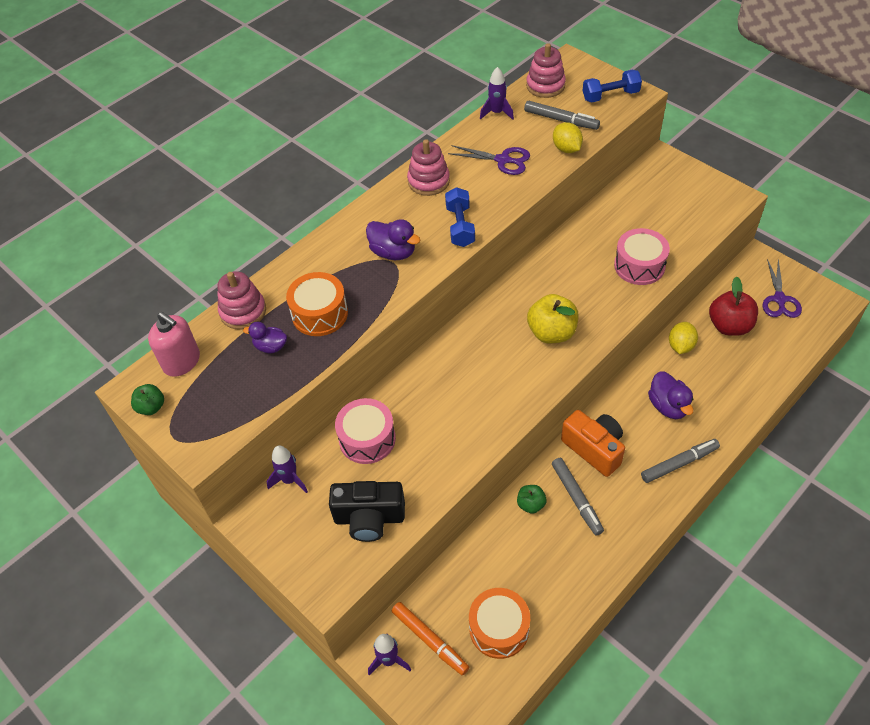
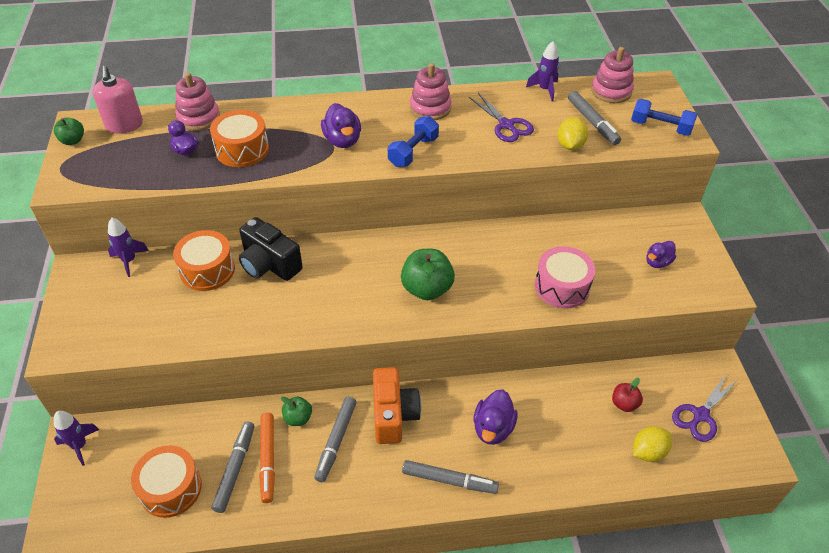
camera: 35 degrees right, 5 degrees down
(367, 439) = (207, 270): pink drum -> orange drum
(369, 518) = (143, 324): black camera -> black camera (269, 264)
(430, 640) = (119, 455): orange marker -> orange marker (267, 459)
(529, 576) = (235, 469): none -> grey marker
(551, 332) = (427, 289): yellow apple -> green apple
(679, 205) = (657, 262): none -> purple duck
(680, 346) = (559, 389): yellow lemon -> yellow lemon (648, 452)
(729, 326) = (624, 404): red apple -> red apple, size x0.56

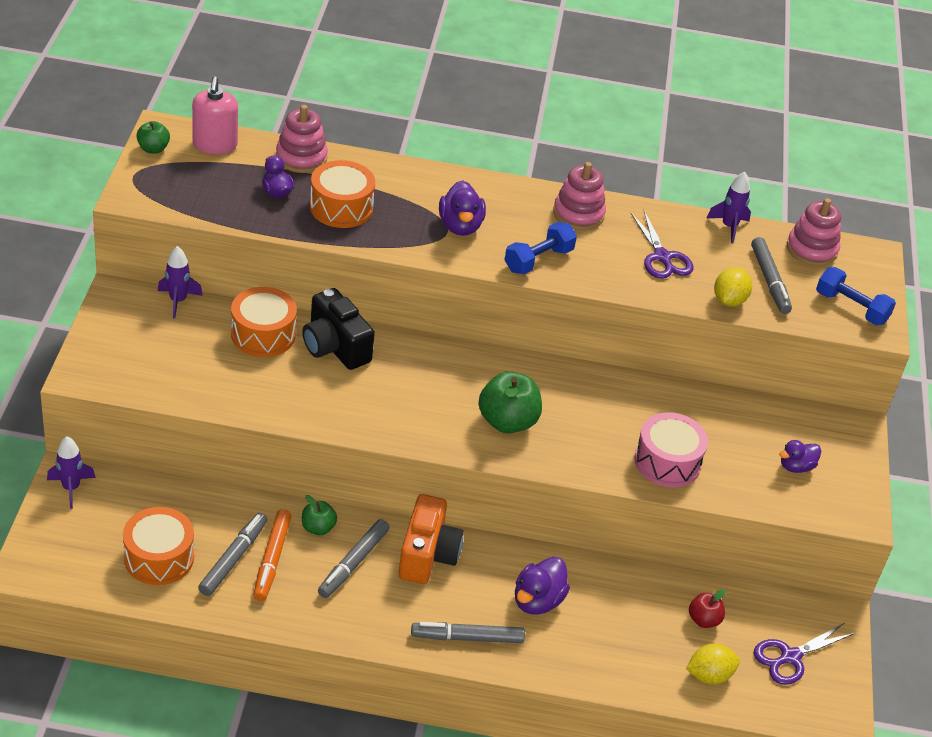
camera: 10 degrees right, 5 degrees down
(449, 480) = (467, 637): grey marker -> grey marker turned 150 degrees clockwise

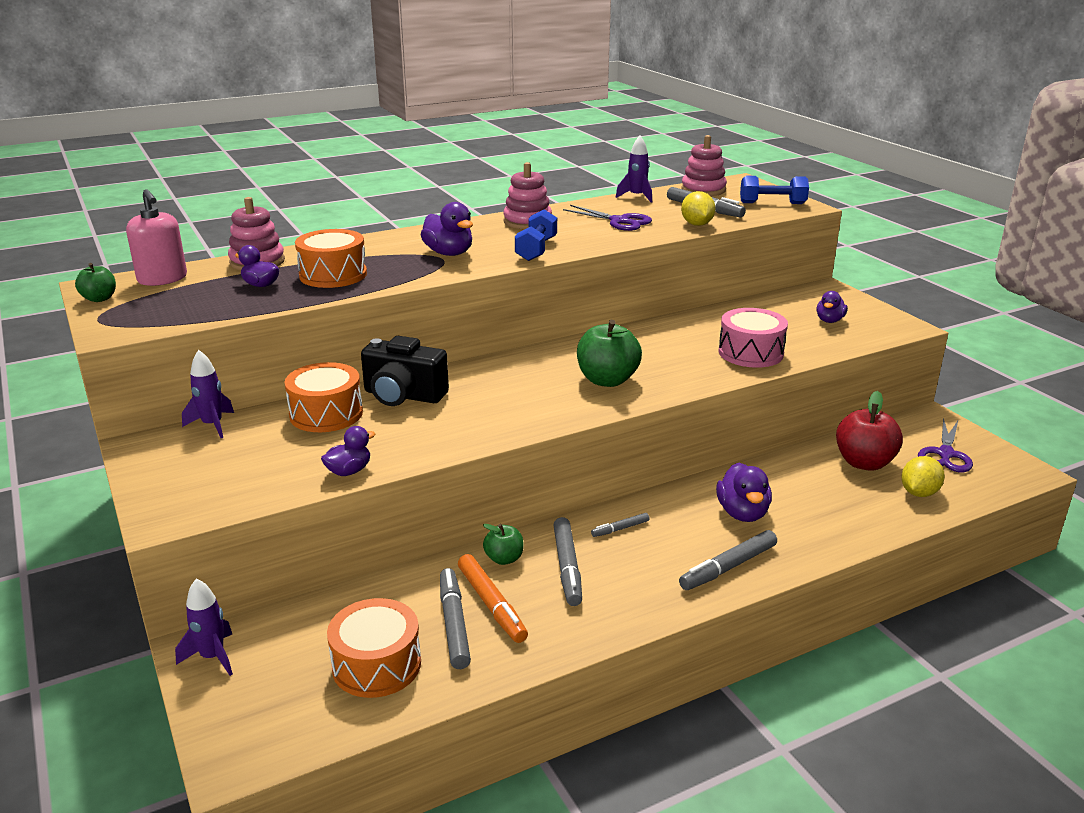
camera: 30 degrees left, 15 degrees down
(227, 402) = (349, 471): none -> purple duck
(427, 555) = (620, 529): orange camera -> grey marker
(704, 620) = (864, 463): red apple -> red apple, size x1.80

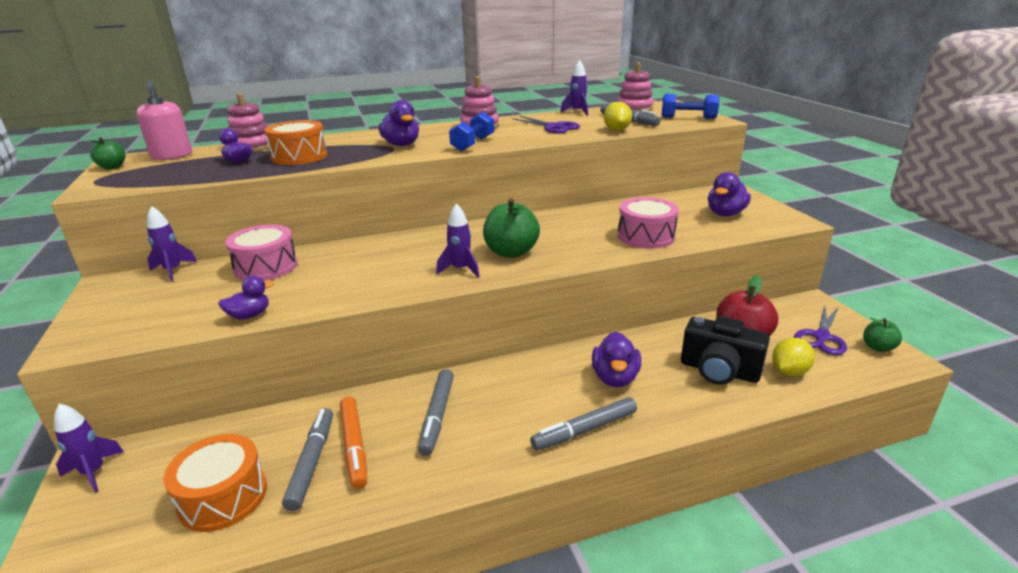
camera: 10 degrees right, 0 degrees up
(326, 414) = (266, 267): orange drum -> pink drum
(403, 396) = (336, 256): black camera -> black camera (719, 371)
(504, 559) = (386, 402): green apple -> green apple (878, 347)
(560, 404) = (460, 270): none -> purple rocket
(620, 529) = (499, 383): grey marker -> none
(829, 320) = (725, 214): purple duck -> purple duck, size x1.52

